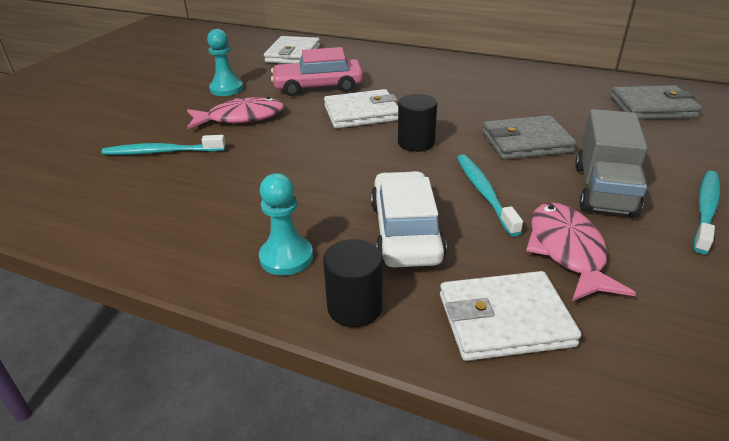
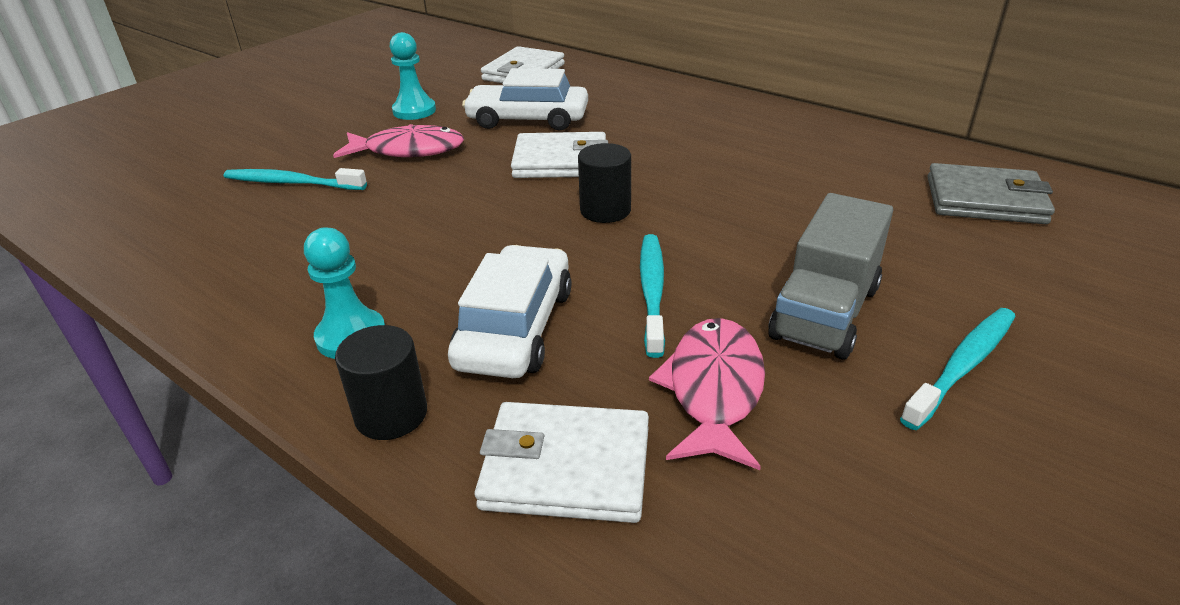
camera: 15 degrees right, 0 degrees up
(318, 86) = (528, 119): pink car -> white car
(526, 142) = (758, 229): grey wallet -> none

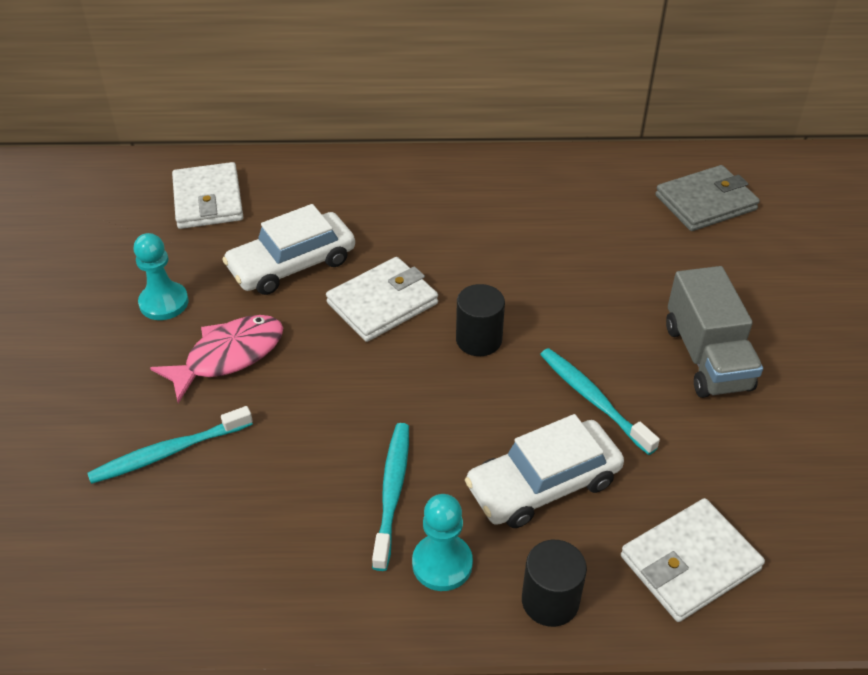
camera: 40 degrees left, 10 degrees up
(515, 327) = (543, 484): white car -> white car turned 90 degrees counterclockwise
(713, 390) = (707, 456): pink fish -> none
(962, 366) = (806, 357): turquoise toothbrush -> turquoise toothbrush (392, 492)

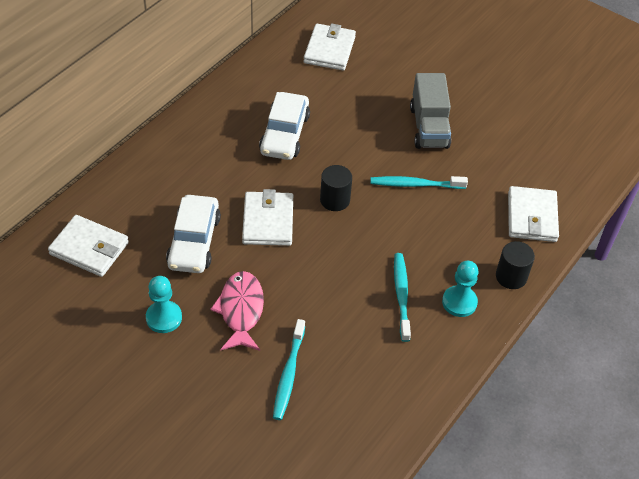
camera: 55 degrees left, 5 degrees up
(392, 492) = (401, 295): turquoise toothbrush -> turquoise toothbrush turned 45 degrees clockwise
(543, 484) = (447, 236): white car -> white car (284, 134)
(705, 202) = (329, 50): grey wallet -> white wallet
(707, 357) = (429, 127): grey truck -> grey truck turned 60 degrees clockwise

